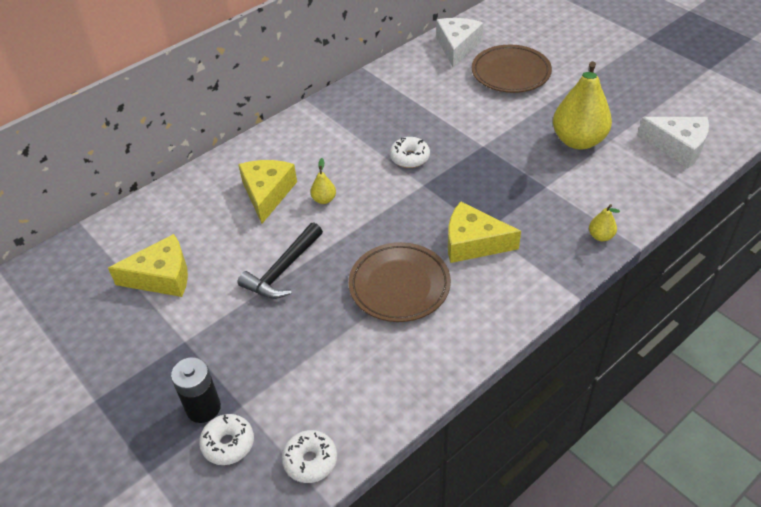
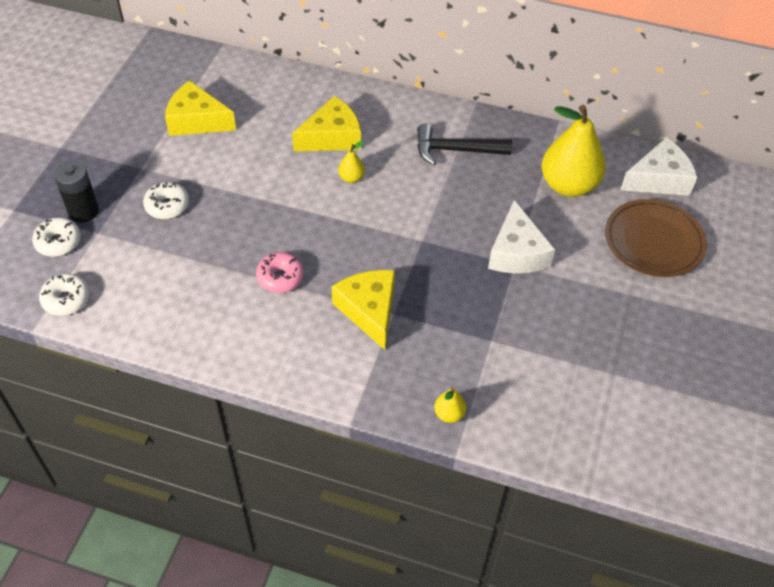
camera: 55 degrees right, 5 degrees up
(162, 276) = (197, 120): yellow cheese -> yellow cheese turned 150 degrees clockwise
(283, 270) = (250, 190): black hammer -> black hammer (456, 150)
(399, 286) = (280, 278): brown plate -> pink donut
(409, 158) = (452, 214): white donut -> white donut (167, 206)
(578, 141) = (586, 343): yellow pear -> yellow pear (568, 185)
(677, 147) = (651, 443): white cheese -> white cheese (517, 252)

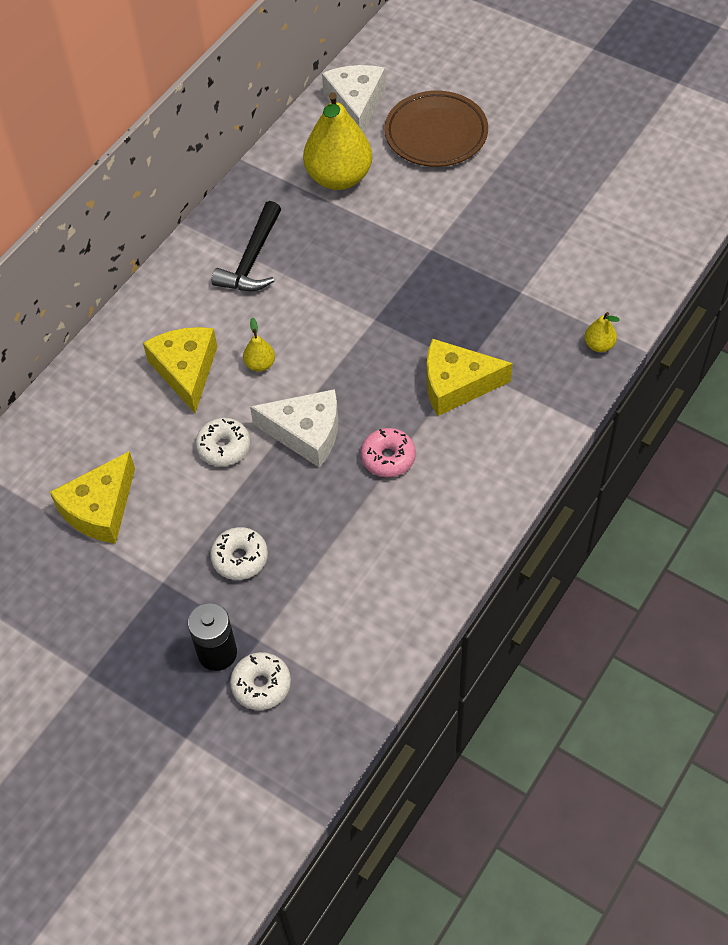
camera: 70 degrees left, 5 degrees up
(66, 300) = (357, 681): white donut -> white donut (224, 447)
(517, 252) = (416, 243): white cheese -> white cheese (306, 433)

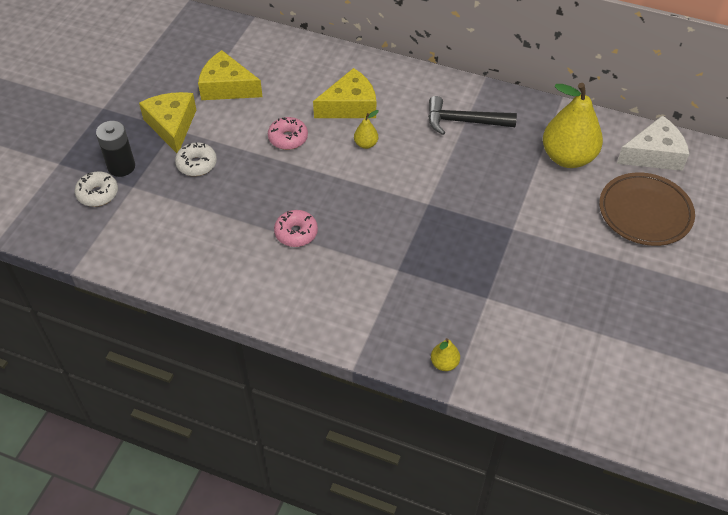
camera: 75 degrees right, 5 degrees down
(224, 447) = (288, 138): white donut -> pink donut
(306, 433) = (309, 181): white cheese -> none
(456, 385) = (376, 266): yellow cheese -> yellow cheese (172, 126)

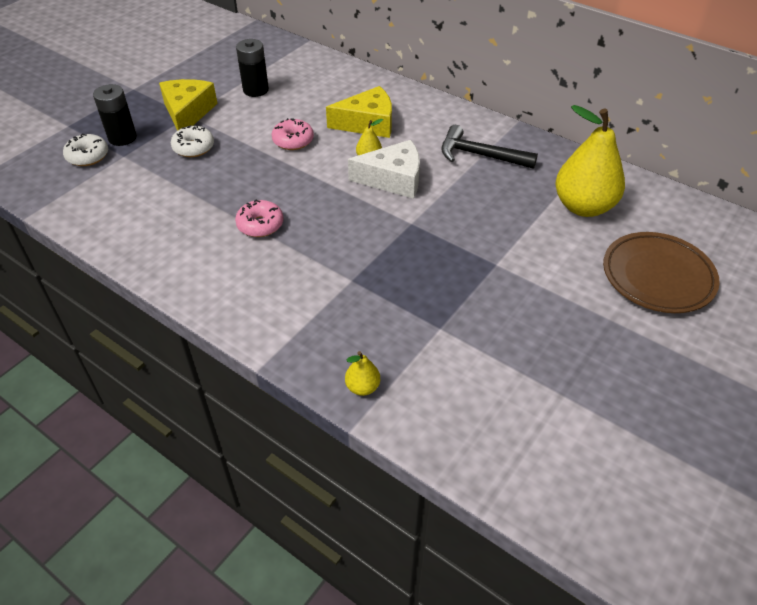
camera: 15 degrees right, 5 degrees down
(227, 87) = (255, 90): yellow cheese -> black battery
(654, 154) = (685, 221): white cheese -> white cheese (393, 179)

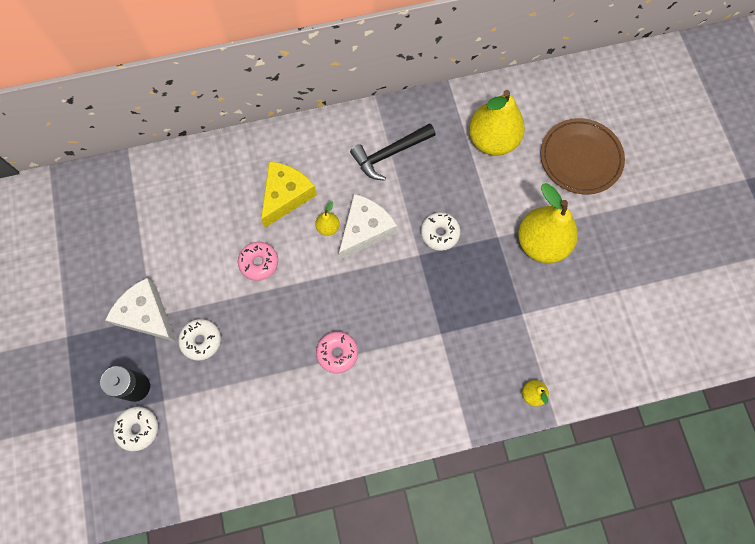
camera: 50 degrees left, 25 degrees up
(187, 112) = (147, 315): yellow cheese -> white cheese
(255, 90) = (163, 242): black battery -> none
(448, 224) = (439, 233): none -> white donut
(531, 298) = (541, 243): none -> yellow pear

